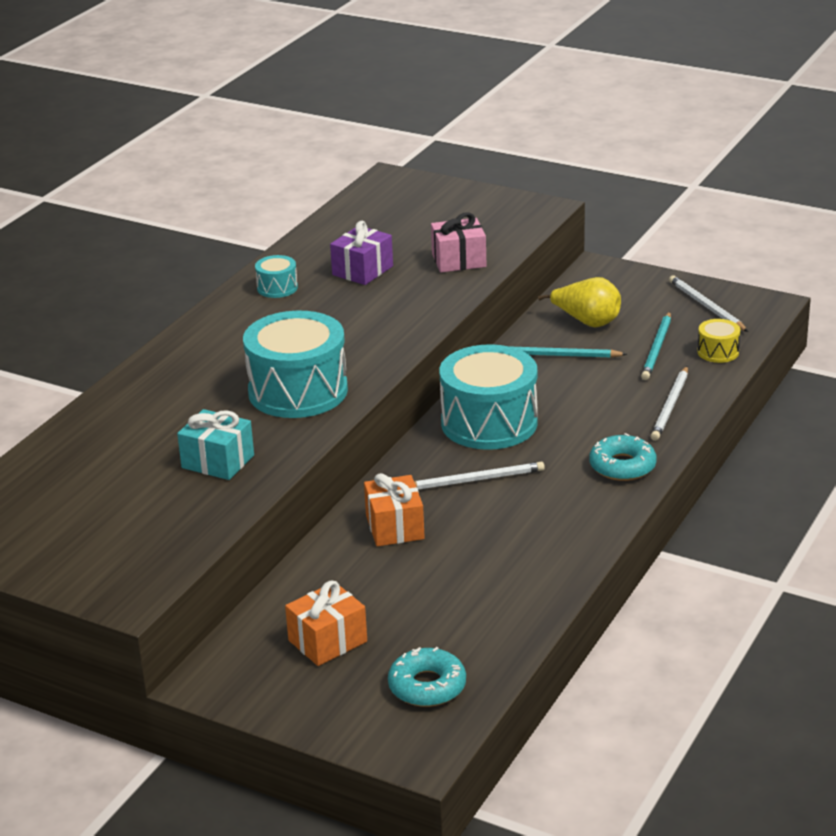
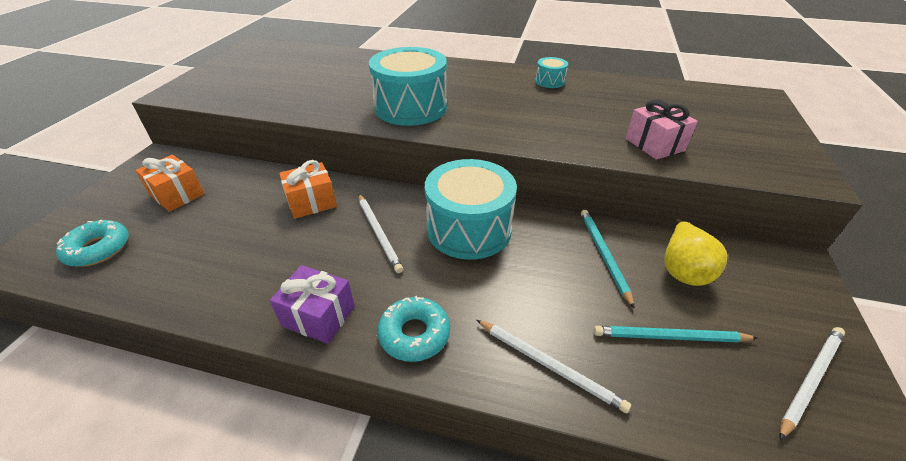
camera: 75 degrees right, 10 degrees up
(218, 461) = (318, 95): turquoise gift -> none
(362, 270) = (599, 106): purple gift -> purple gift (318, 316)
(670, 406) = (549, 365): white pencil -> white pencil turned 150 degrees counterclockwise
(718, 352) = (705, 406): yellow drum -> none

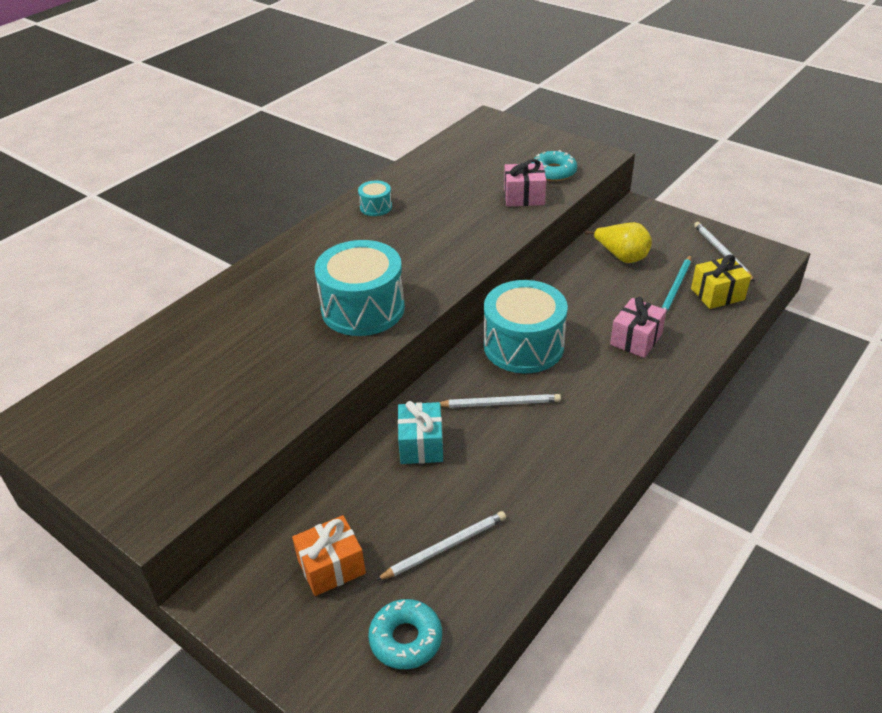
camera: 65 degrees left, 0 degrees up
(311, 202) = (421, 445): orange gift -> turquoise gift
(318, 316) = (588, 458): purple gift -> none
(414, 334) = (628, 406): turquoise donut -> turquoise donut (553, 172)
(537, 316) = (636, 339): none -> pink gift
(549, 365) = (679, 348): white pencil -> white pencil (445, 547)
(603, 255) = (590, 285): turquoise pencil -> none
(703, 392) = (717, 294): none -> yellow gift

